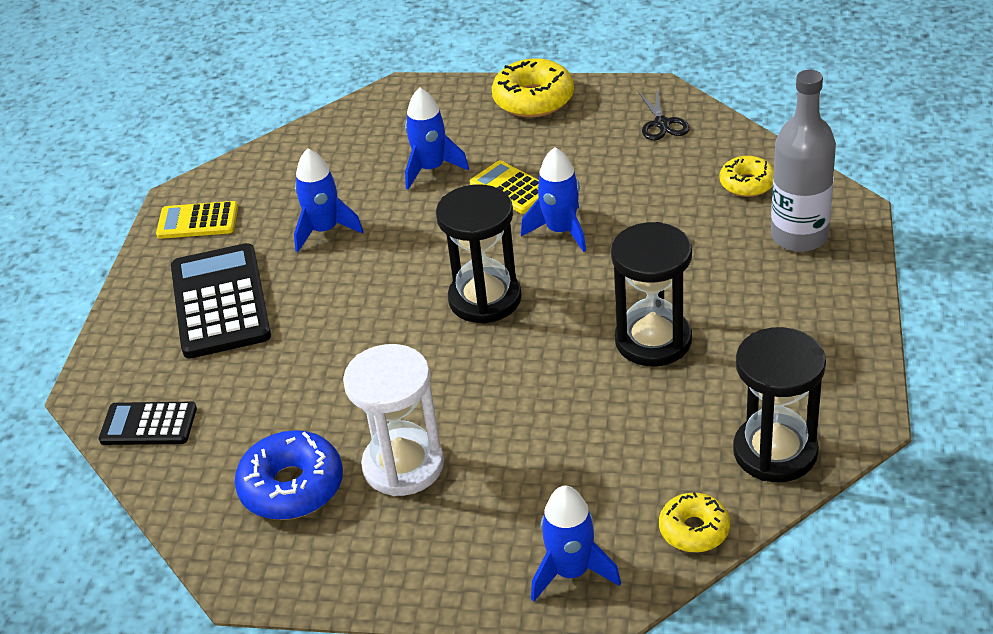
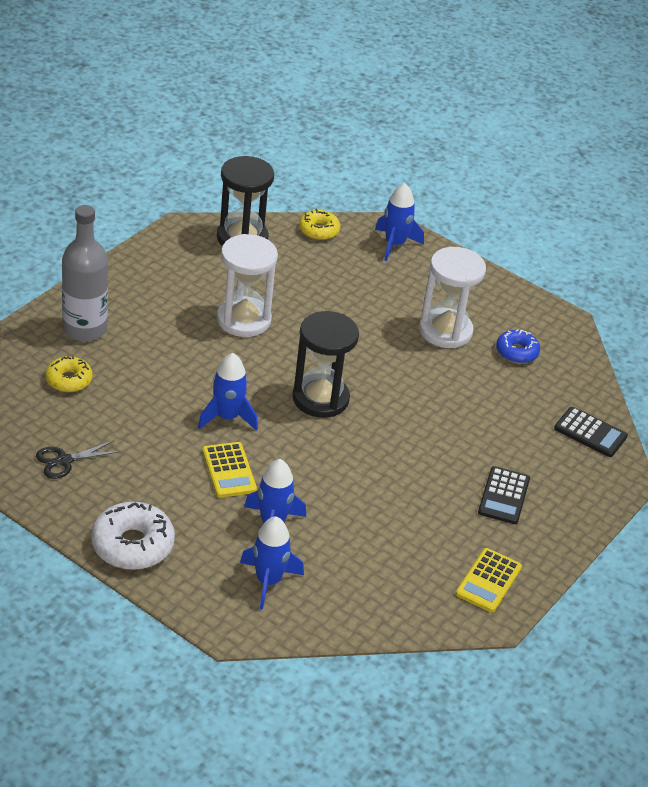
camera: 160 degrees left, 0 degrees up
(198, 221) = (488, 581): yellow calculator -> yellow calculator turned 90 degrees clockwise
(220, 302) = (504, 496): black calculator -> black calculator, size x0.57
(292, 487) = (516, 352): blue donut -> blue donut, size x0.62
(324, 230) = (393, 514): blue rocket -> blue rocket (268, 581)
(533, 99) = (132, 545): yellow donut -> white donut
(653, 340) = (243, 319): black hourglass -> white hourglass
(662, 123) = (64, 461): black scissors -> black scissors turned 135 degrees counterclockwise

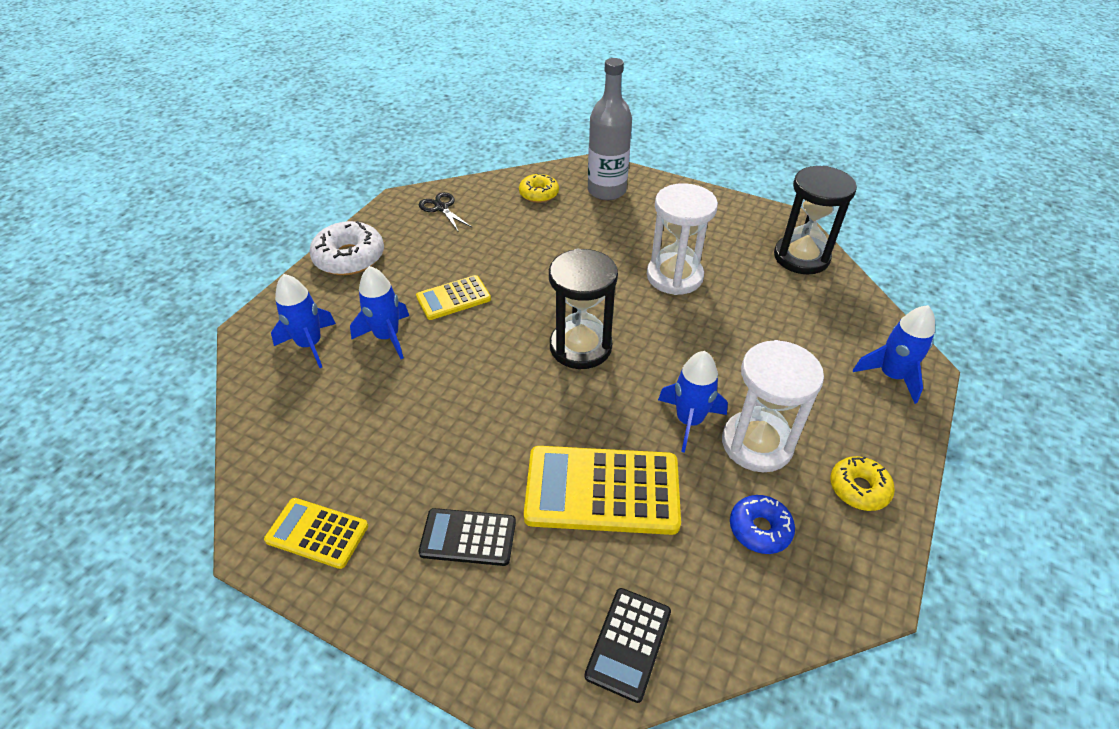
camera: 85 degrees right, 5 degrees up
(227, 417) = (526, 286): blue rocket -> blue rocket (689, 421)
(319, 230) = (862, 309): yellow donut -> yellow donut (858, 488)
(474, 419) = (602, 491): none -> yellow calculator

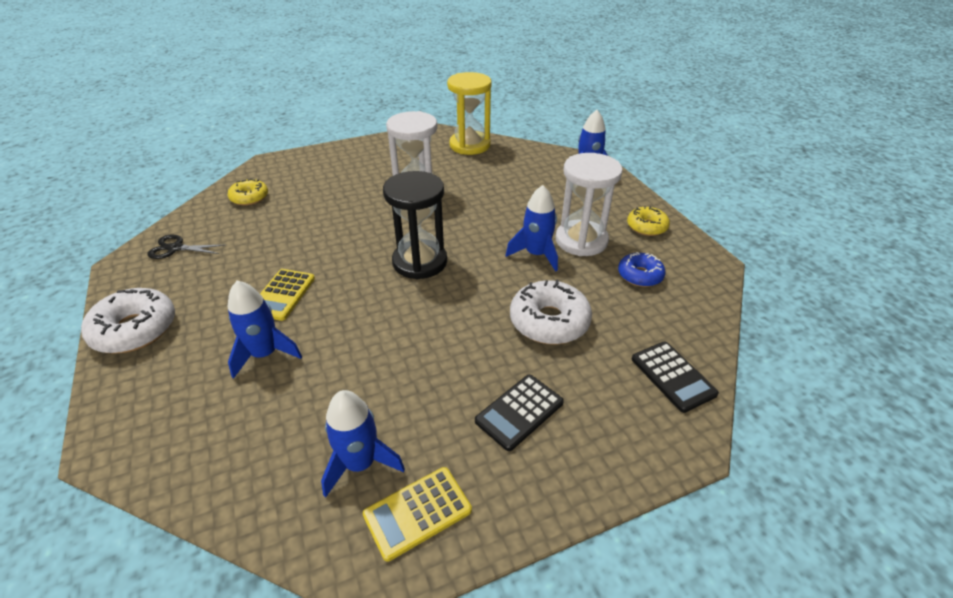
camera: 50 degrees left, 5 degrees down
(310, 345) = (197, 410): blue rocket -> blue rocket (360, 463)
(602, 491) = (549, 321): yellow calculator -> white donut
(606, 191) = (300, 171): grey bottle -> none
(801, 257) = (470, 145): black hourglass -> yellow hourglass

